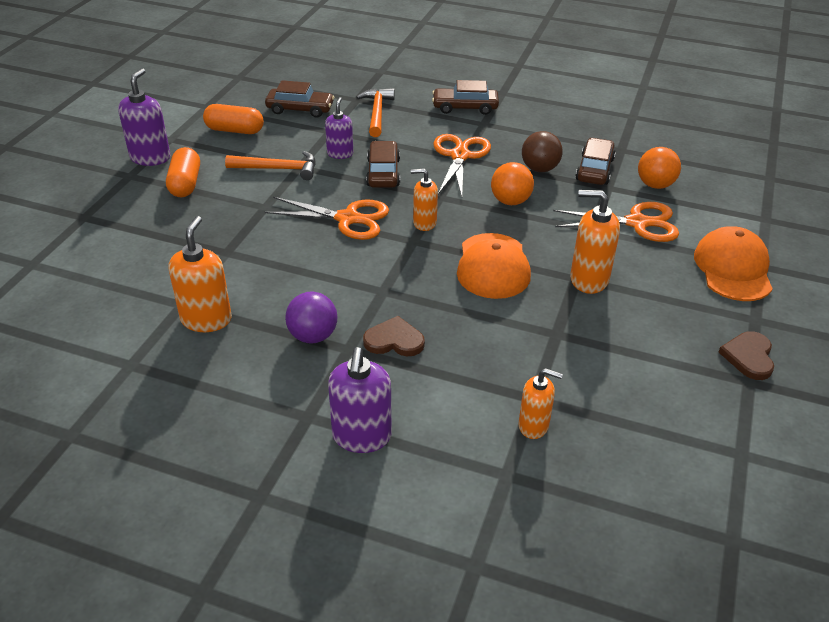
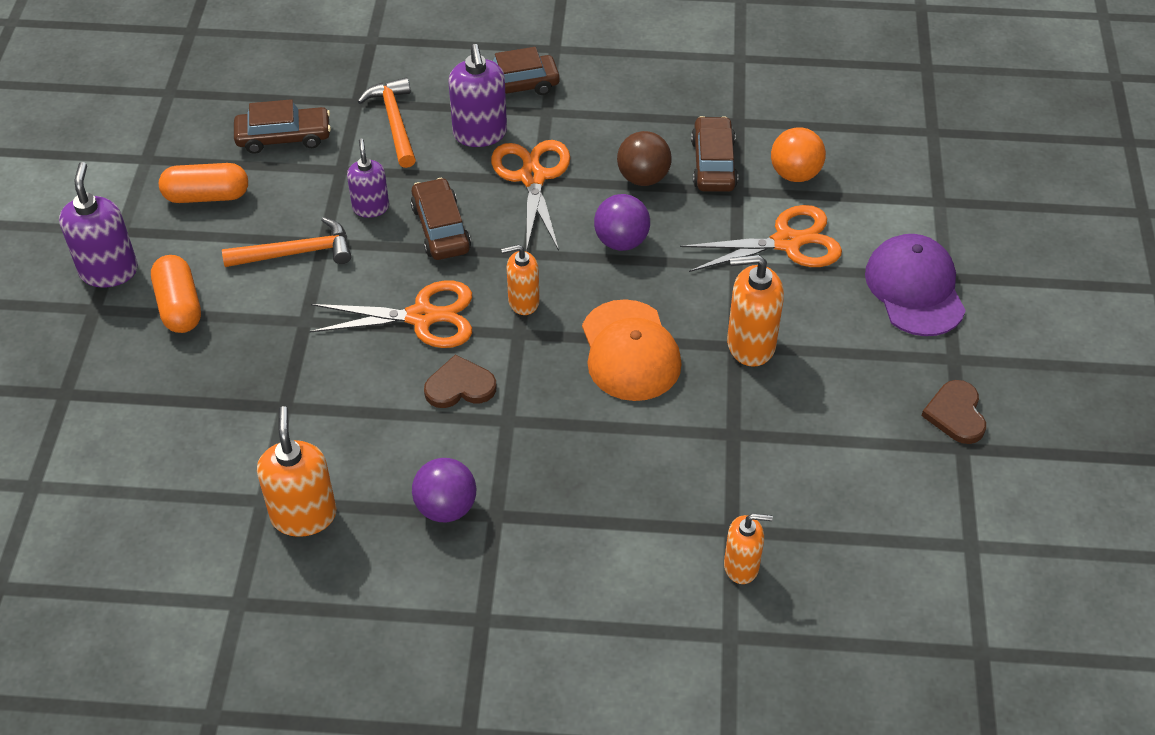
camera: 15 degrees left, 10 degrees up
(361, 436) = (554, 630): purple soap dispenser -> purple soap dispenser (480, 134)
(394, 340) = (546, 490): brown heart -> brown heart (460, 386)
(510, 201) = (621, 241): orange ball -> purple ball
(733, 268) = (915, 288): orange cap -> purple cap

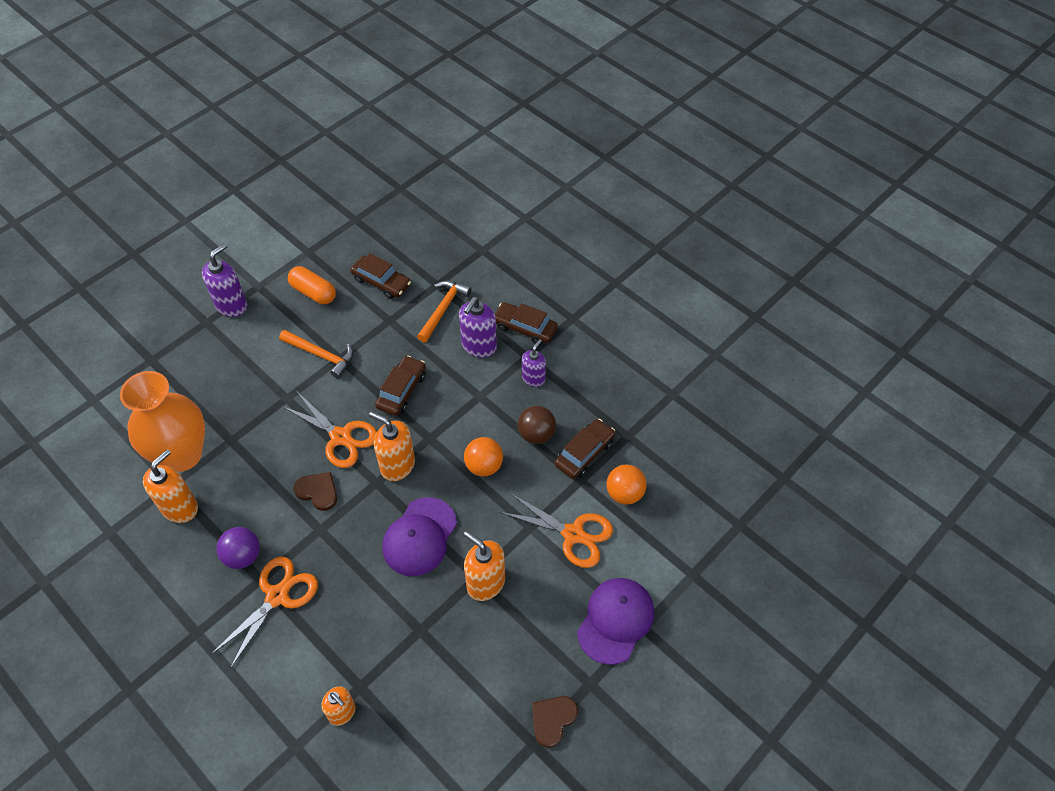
camera: 40 degrees right, 5 degrees up
(179, 306) = (241, 347): orange capsule -> none
(237, 461) = (182, 454): none -> orange vase
(371, 207) = (381, 353): purple soap dispenser -> purple soap dispenser (533, 378)
(523, 302) = (397, 465): orange soap dispenser -> orange soap dispenser, size x1.54
(532, 177) = (478, 392): orange scissors -> orange scissors (277, 596)
(621, 241) = (484, 466): purple ball -> orange ball
(630, 351) = (419, 537): orange cap -> purple cap

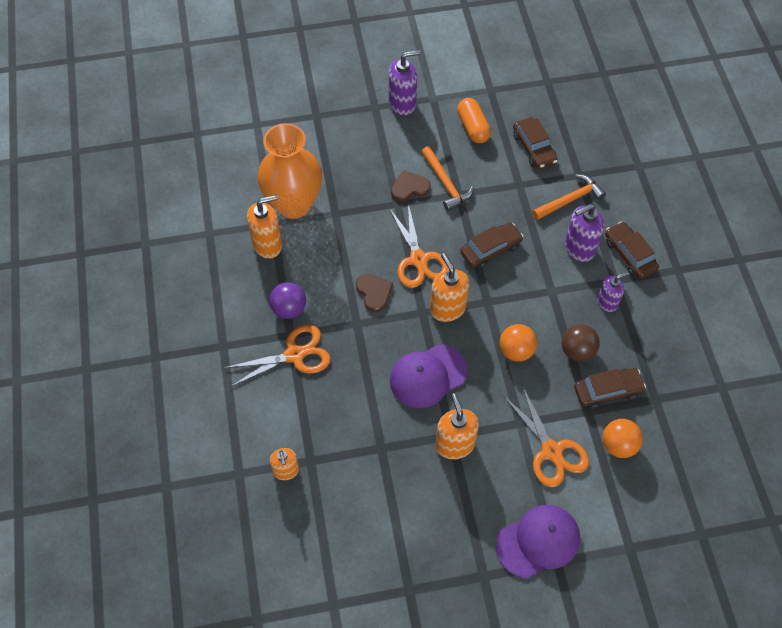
camera: 35 degrees right, 5 degrees up
(552, 720) = (435, 583): brown heart -> brown heart (409, 187)

